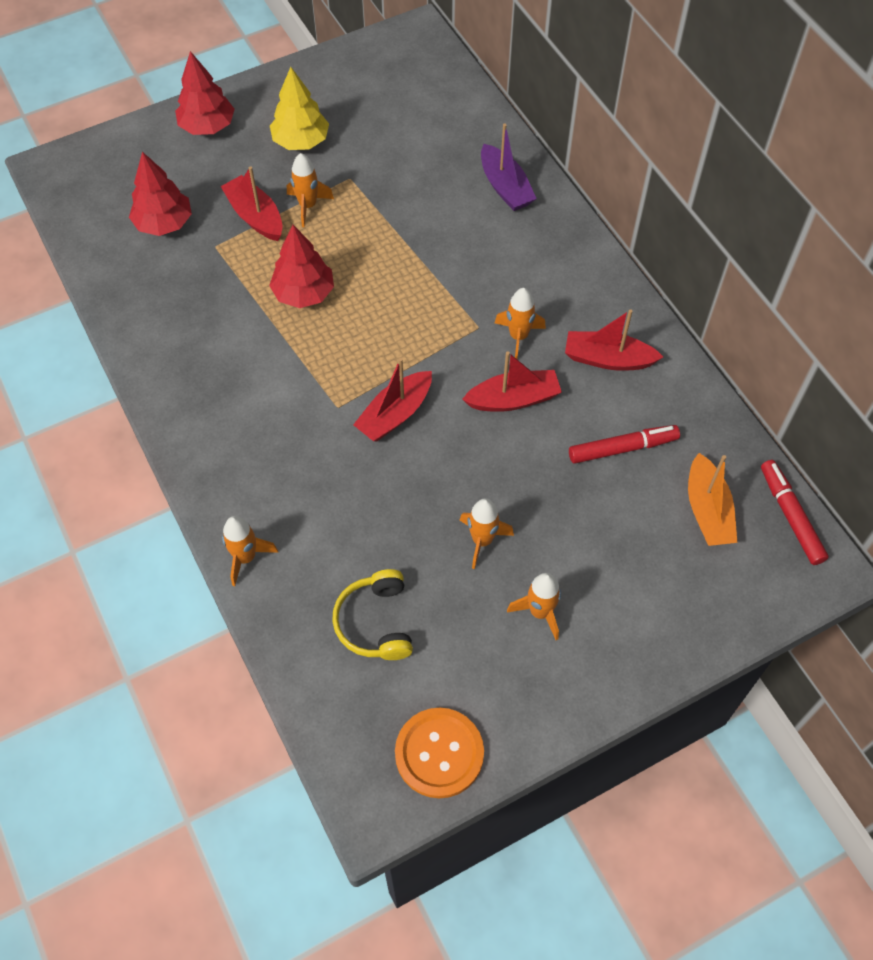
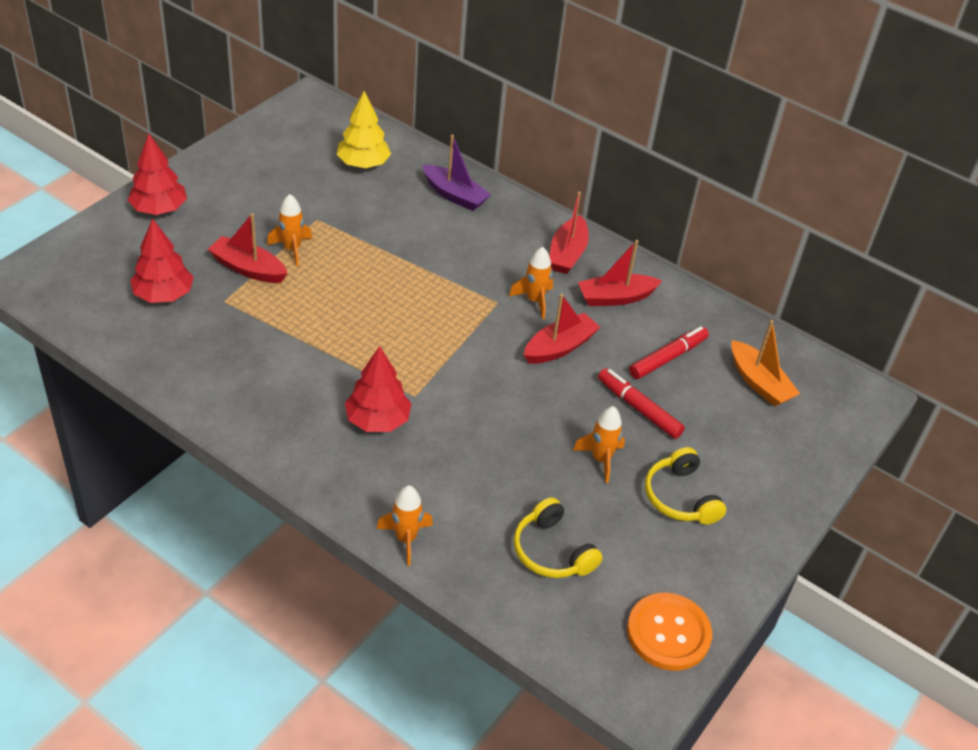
camera: 30 degrees left, 15 degrees down
(301, 141) = (255, 201): yellow tree -> yellow tree (363, 164)
(303, 293) = (330, 317): red tree -> red tree (377, 420)
(395, 414) = (468, 386): red boat -> red boat (567, 254)
(540, 612) = (680, 497): orange rocket -> yellow headphones
(790, 516) = (820, 368): red marker -> red marker (639, 408)

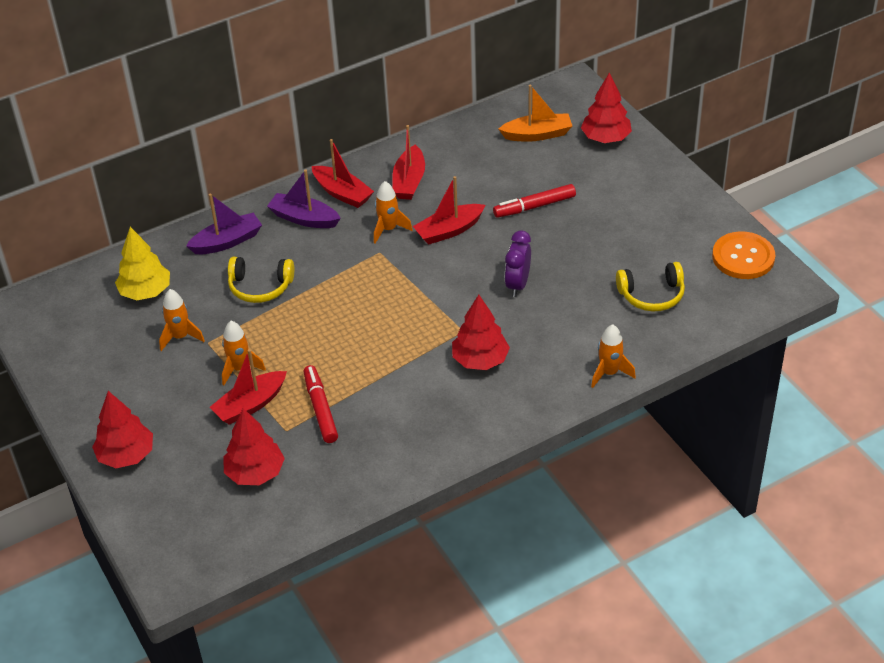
camera: 60 degrees left, 0 degrees up
(506, 424) = (517, 284): none -> purple clock
(515, 237) = (304, 218): none -> purple boat
(559, 347) = (449, 230): red boat -> red boat turned 105 degrees counterclockwise
(601, 459) = (576, 243): orange rocket -> orange rocket (180, 337)
(667, 358) = (489, 174): red marker -> red marker (320, 409)
(680, 497) = (629, 212): yellow headphones -> yellow headphones (260, 287)
(795, 446) = (606, 138): none -> red tree

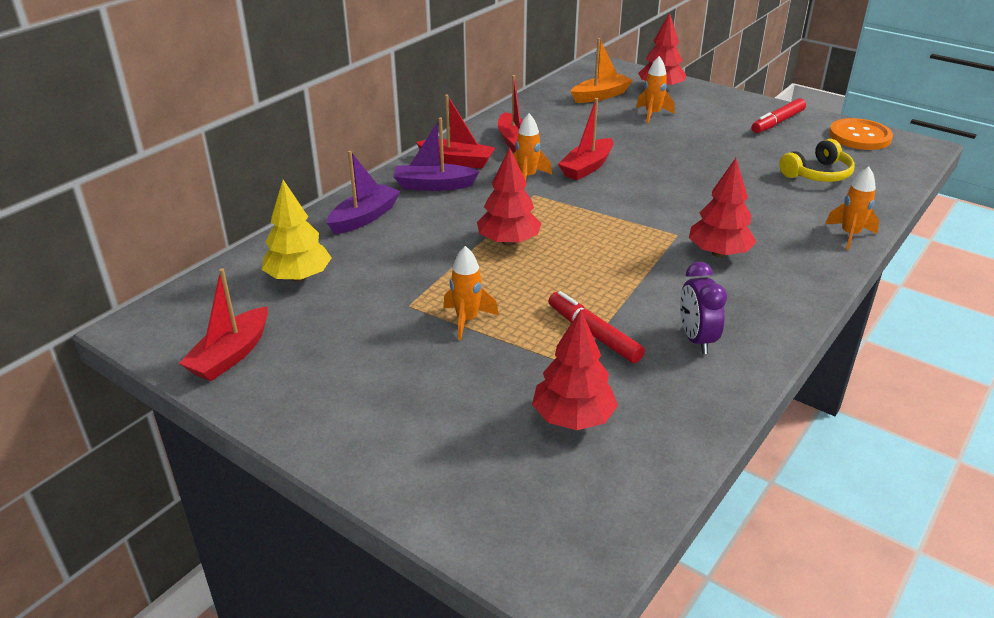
camera: 25 degrees left, 10 degrees down
(126, 455) = (388, 445): red tree -> red tree (508, 242)
(180, 337) = (371, 308): orange rocket -> orange rocket (652, 114)
(250, 405) = (508, 351): red boat -> red boat (231, 355)
(260, 287) = (431, 245): yellow headphones -> none
(517, 284) = (691, 191): purple clock -> purple clock (696, 339)
(534, 206) = (648, 138): red marker -> red marker (777, 122)

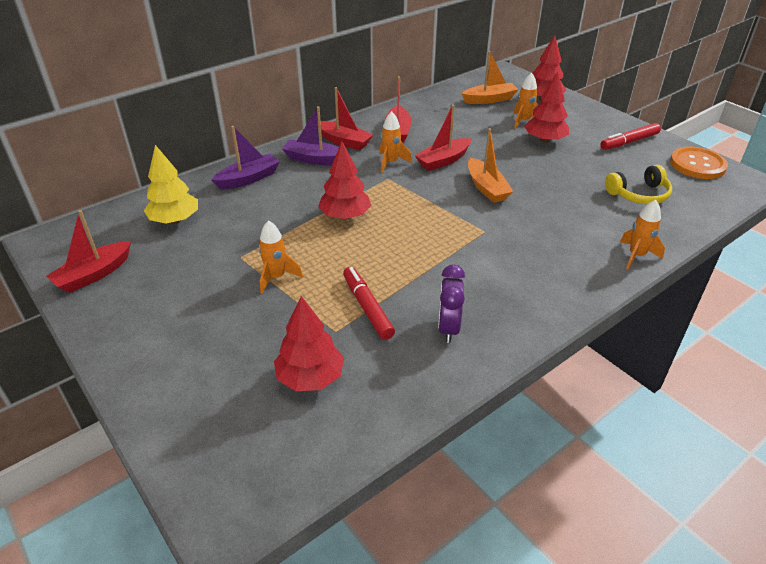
camera: 15 degrees right, 5 degrees up
(652, 189) = (486, 188): none -> orange boat
(719, 253) = (511, 254): red tree -> red tree (544, 140)

